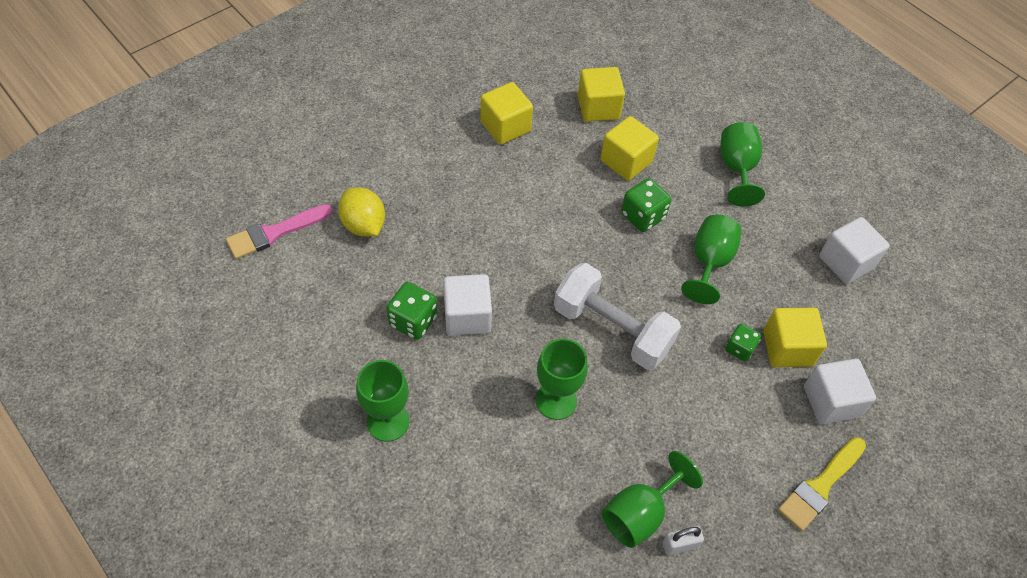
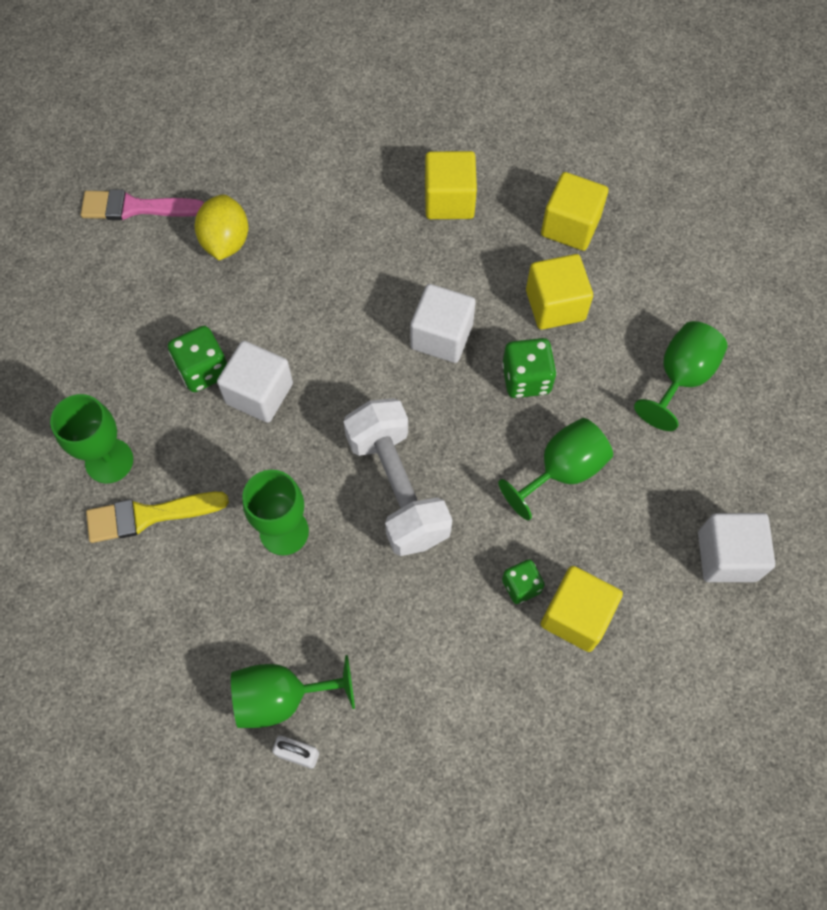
camera: 35 degrees right, 10 degrees up
(820, 486) = (493, 785): yellow brush -> yellow brush (149, 516)
(831, 401) = (579, 703): white cube -> white cube (441, 336)

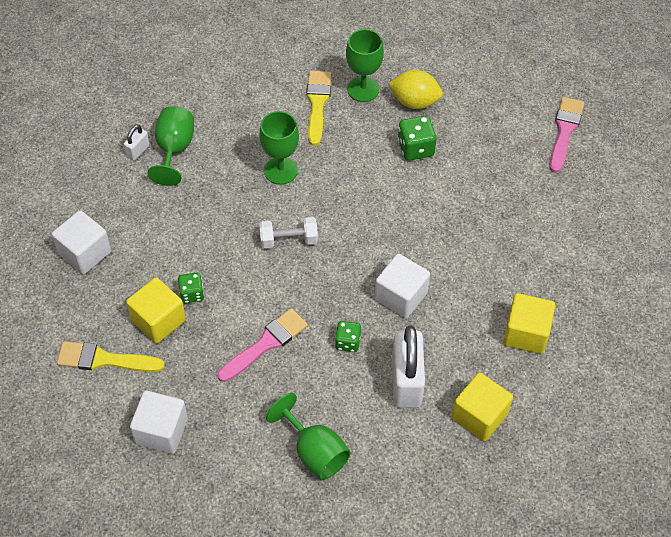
camera: 105 degrees right, 10 degrees down
(226, 242) = (521, 179): yellow lemon -> yellow lemon (414, 102)
(259, 393) = (387, 176): white cube -> white cube (85, 253)
(397, 488) = (288, 240): white dumbbell -> white dumbbell, size x0.54
(526, 379) = (347, 342): green dice -> green dice, size x0.66
(555, 305) = (406, 381): yellow cube -> white padlock
(562, 471) = (266, 344): green goblet -> pink brush
(659, 666) = (104, 359): none -> yellow brush

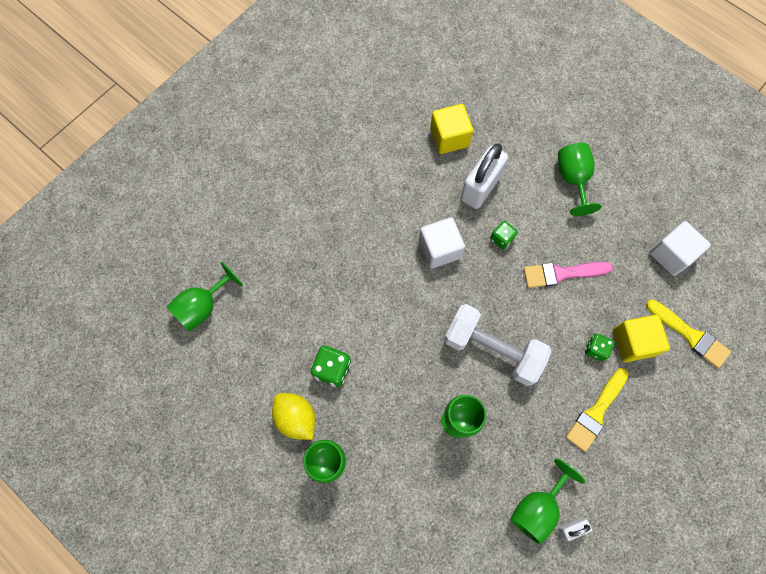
camera: 145 degrees left, 15 degrees up
(85, 253) = (666, 444): white cube -> none
(288, 240) = (492, 349): white dumbbell -> white dumbbell, size x1.84
(317, 104) = (380, 474): yellow brush -> yellow brush (596, 412)
(526, 333) = (374, 170): yellow cube -> none
(564, 131) = (203, 306): pink brush -> green goblet

